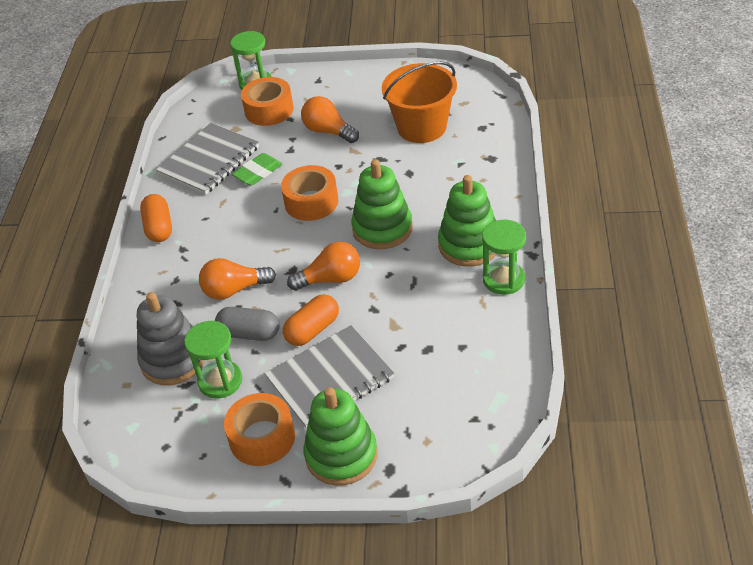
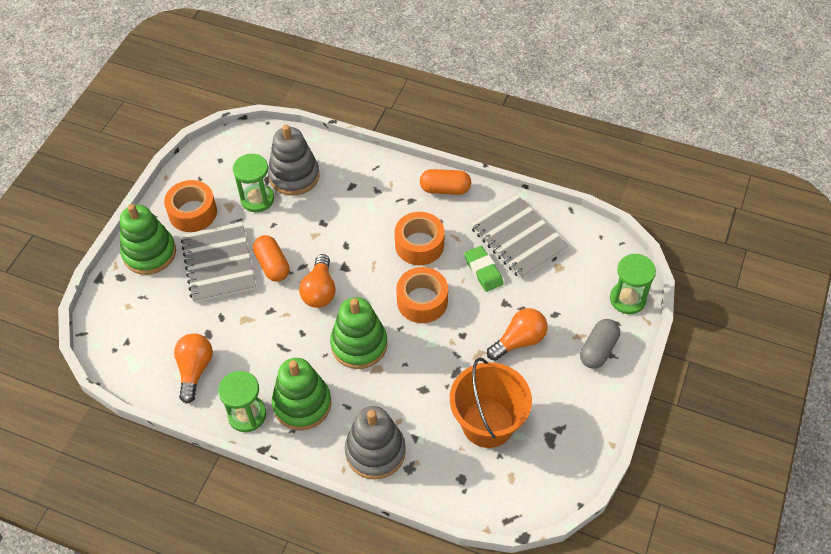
camera: 105 degrees right, 10 degrees up
(234, 290) = (344, 225): orange light bulb -> orange light bulb (195, 370)
(249, 333) = (292, 225): grey capsule -> grey capsule (598, 350)
(269, 110) = (576, 300): orange tape -> orange tape (419, 245)
(488, 182) = (375, 451): none -> grey stacking toy

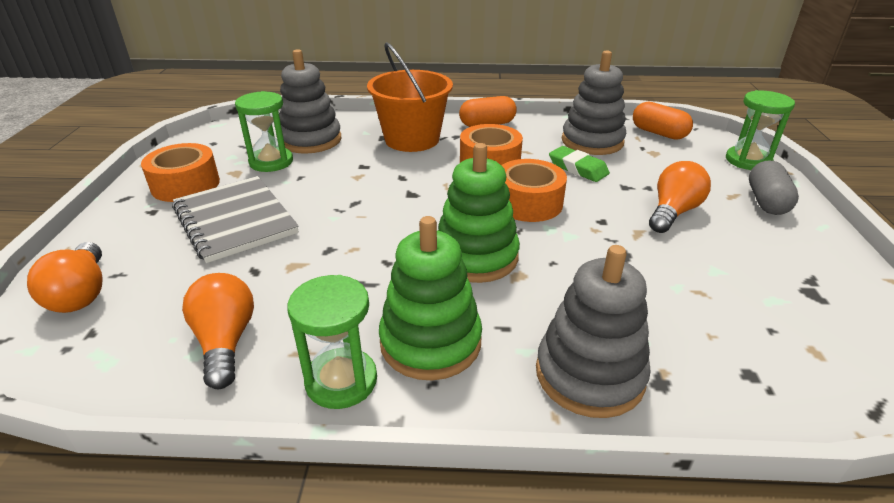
camera: 20 degrees left, 20 degrees down
(149, 253) = (125, 229): green stacking toy -> none
(272, 265) = (313, 208): orange capsule -> orange capsule (658, 133)
(320, 291) = (390, 218): orange light bulb -> orange light bulb (81, 294)
(488, 423) = (718, 297): orange bucket -> orange bucket (412, 139)
(518, 238) = (592, 141): grey notebook -> grey stacking toy

